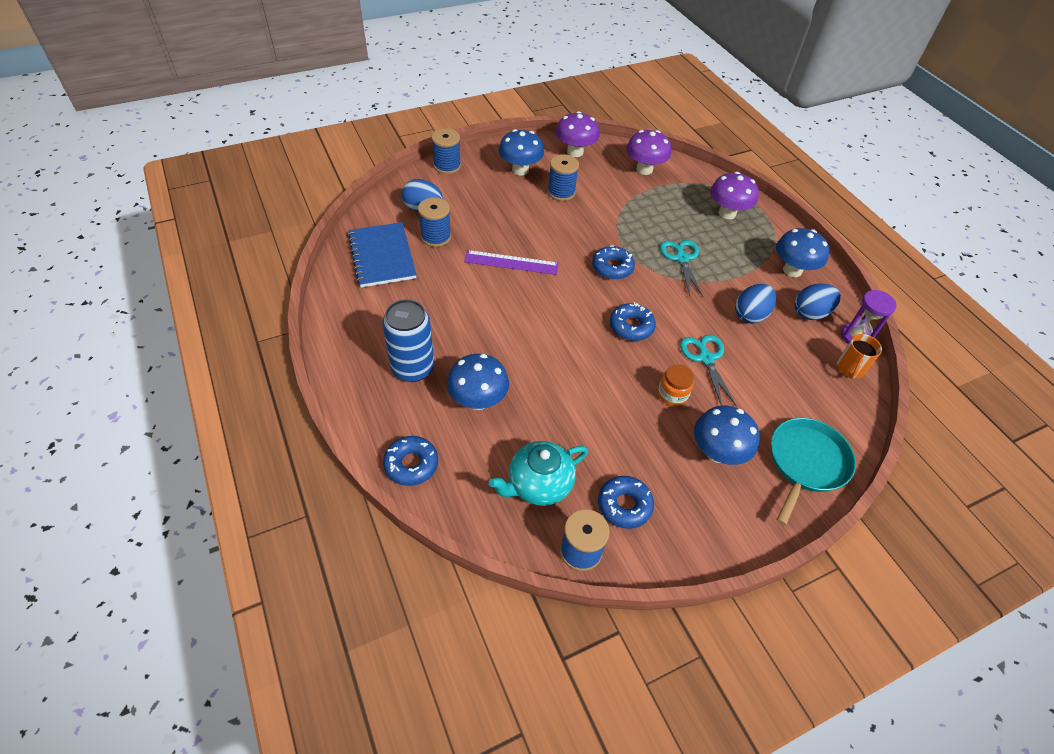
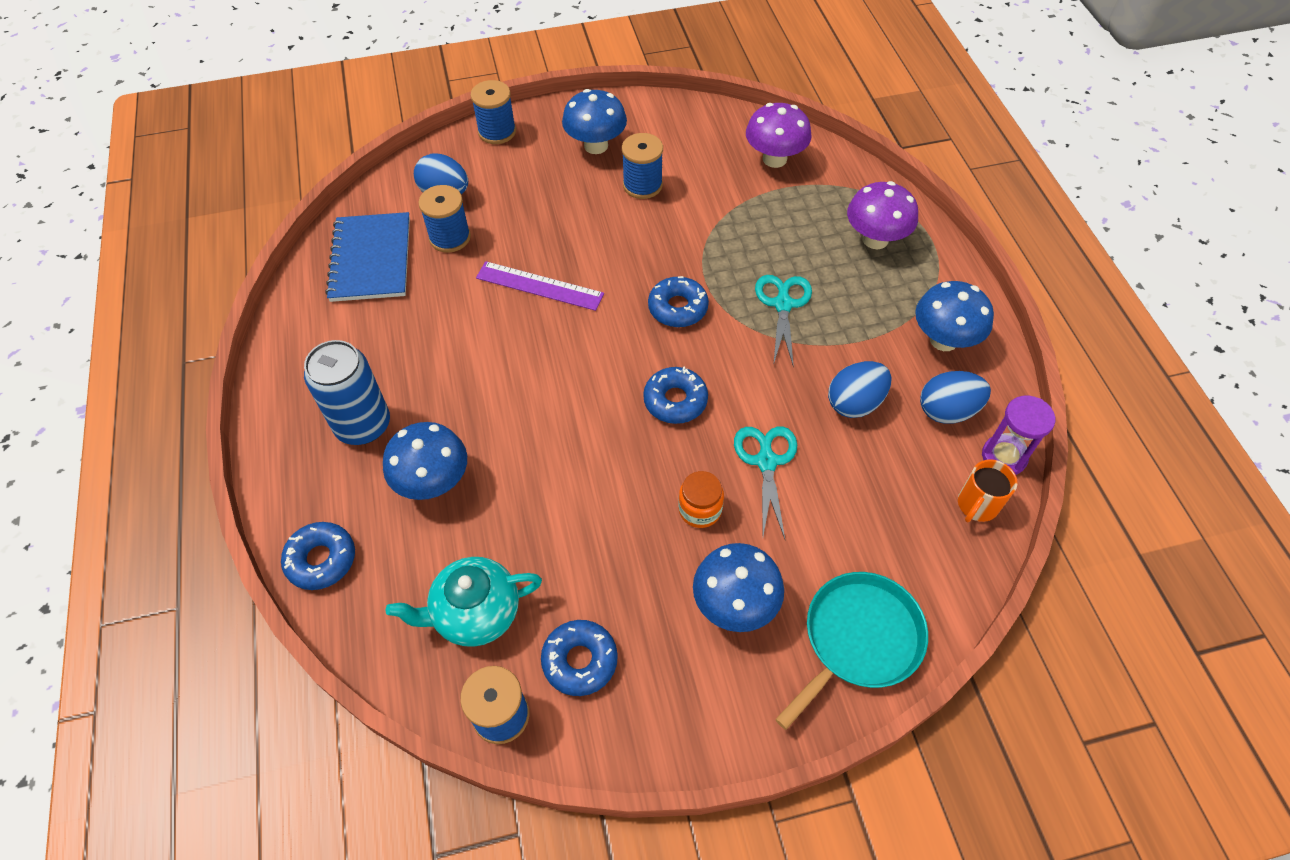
camera: 15 degrees right, 5 degrees up
(575, 152) = (682, 123): purple mushroom -> none

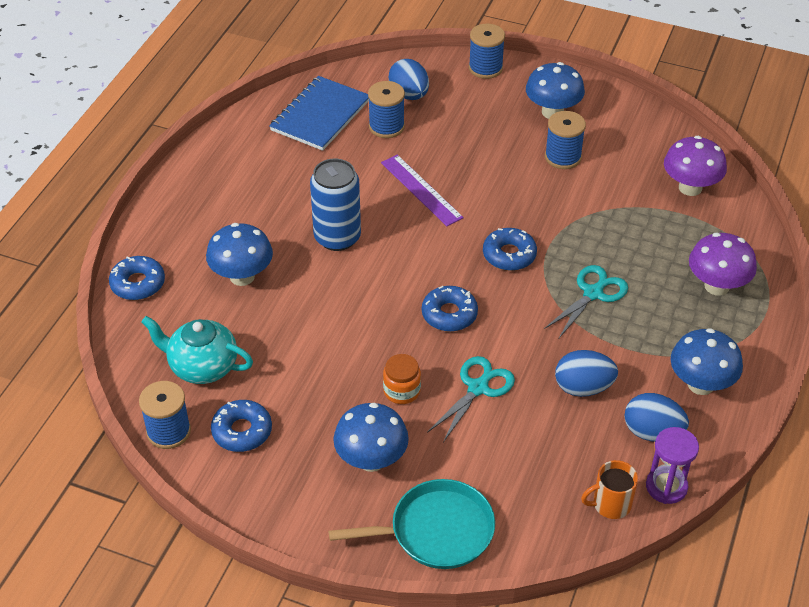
camera: 35 degrees right, 10 degrees down
(363, 425) = (227, 218): blue can -> blue can (337, 237)

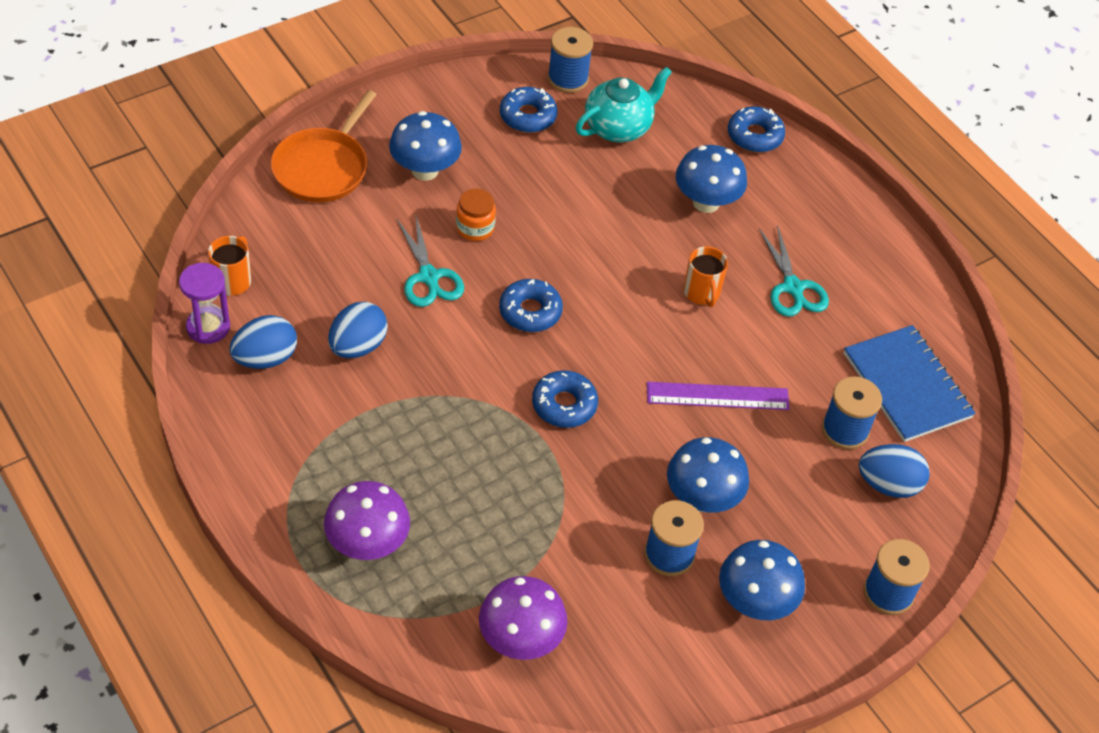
camera: 120 degrees right, 5 degrees up
(337, 237) = (702, 293): blue can -> orange mug
(436, 531) = (323, 167): turquoise pan -> orange pan
(593, 293) = (455, 435): turquoise scissors -> turquoise scissors (793, 288)
(700, 384) = (274, 433): blue mushroom -> blue mushroom (702, 498)

